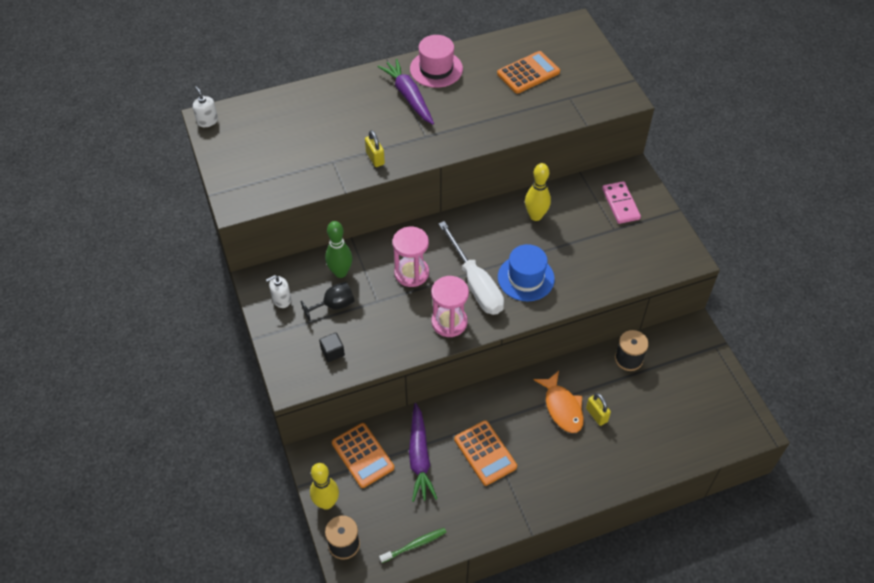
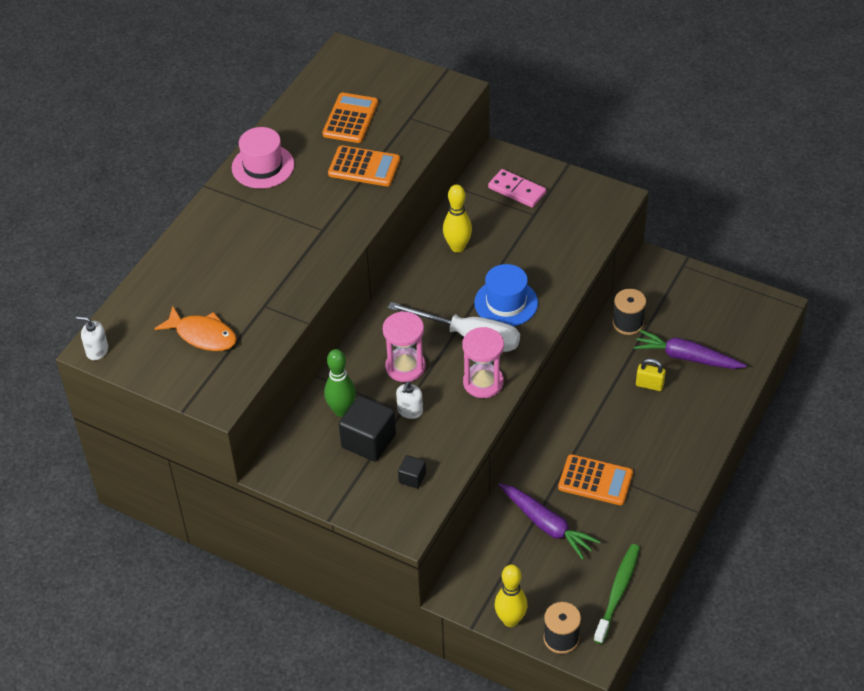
camera: 40 degrees left, 5 degrees down
(281, 299) = (315, 470): white soap dispenser -> white soap dispenser (410, 411)
(334, 305) = (368, 441): black goblet -> black cube
(362, 455) = (498, 561): orange calculator -> orange calculator (364, 167)
(375, 158) = (300, 277): yellow padlock -> none
(408, 96) = (266, 206): purple carrot -> purple carrot (686, 357)
(414, 545) = (617, 592): green toothbrush -> green toothbrush, size x1.50
(562, 407) = (617, 399): orange fish -> orange fish (202, 335)

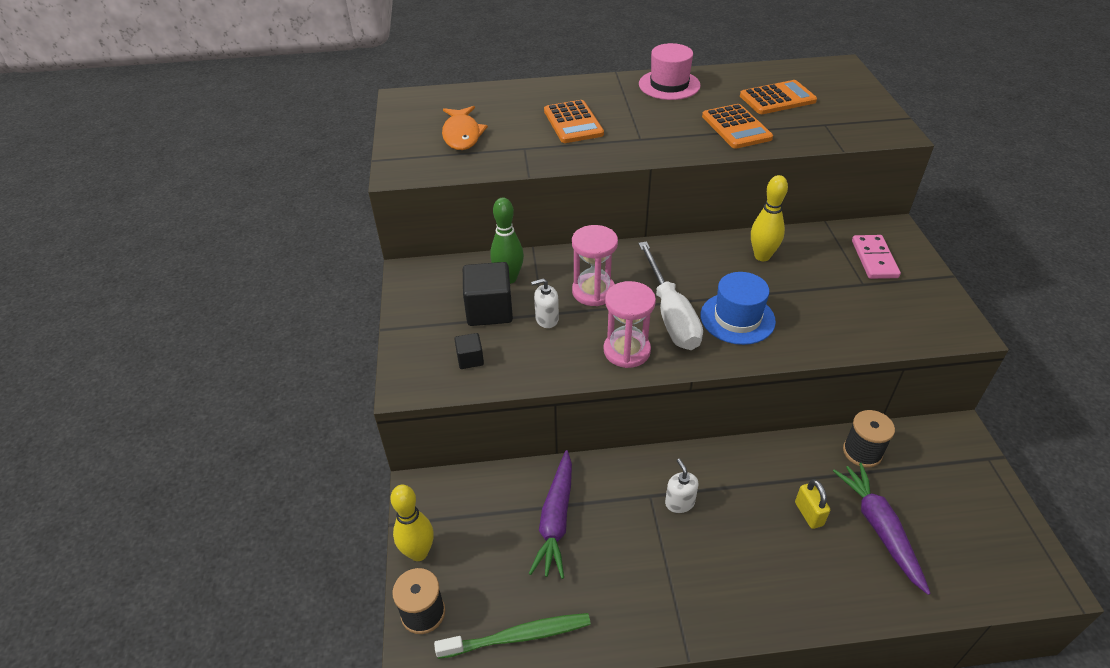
camera: 55 degrees right, 5 degrees down
(97, 350) = (401, 100): white soap dispenser -> white soap dispenser (679, 502)
(595, 480) = (644, 532): orange calculator -> orange calculator (573, 123)

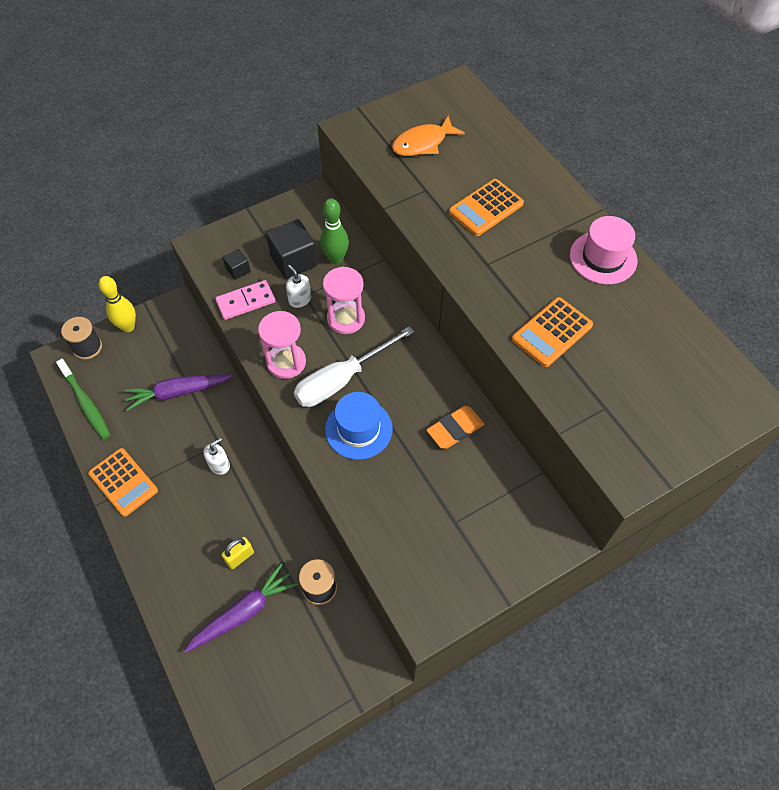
camera: 65 degrees right, 15 degrees up
(762, 256) = (455, 429): yellow bowling pin -> orange eraser
(777, 99) = (633, 355): orange calculator -> orange calculator (123, 482)
(874, 259) = (499, 527): pink domino -> pink domino (246, 302)

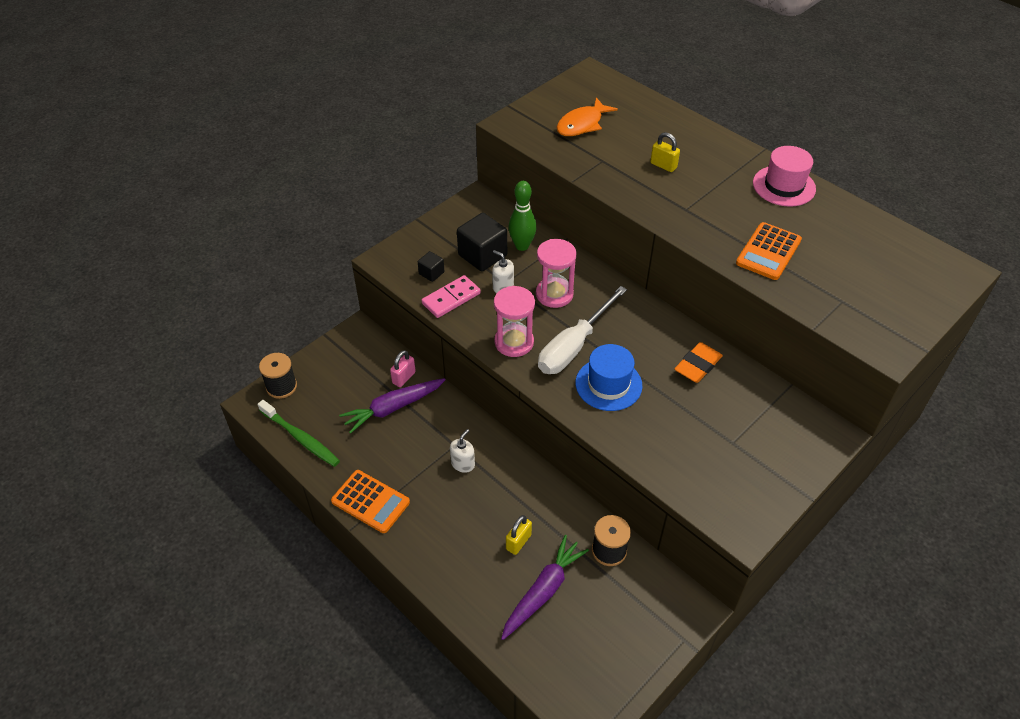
camera: 15 degrees left, 10 degrees down
(128, 327) = (316, 359): yellow bowling pin -> none
(199, 364) = (404, 378): none -> pink padlock
(486, 208) = (663, 165): orange calculator -> yellow padlock

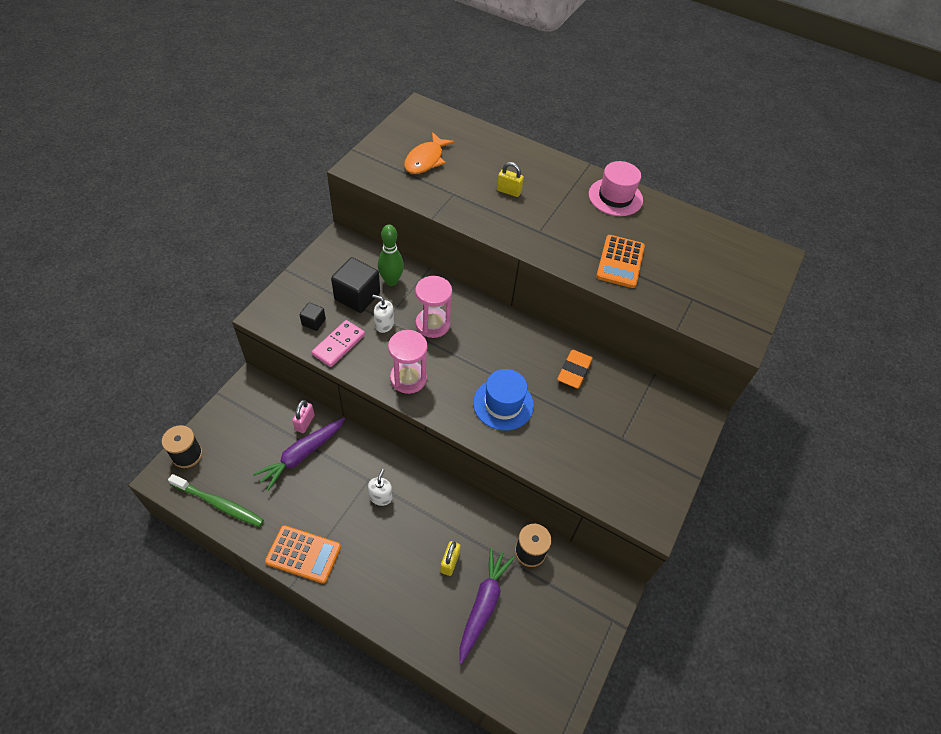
camera: 20 degrees left, 5 degrees up
(573, 346) = (463, 372): white screwdriver -> none

